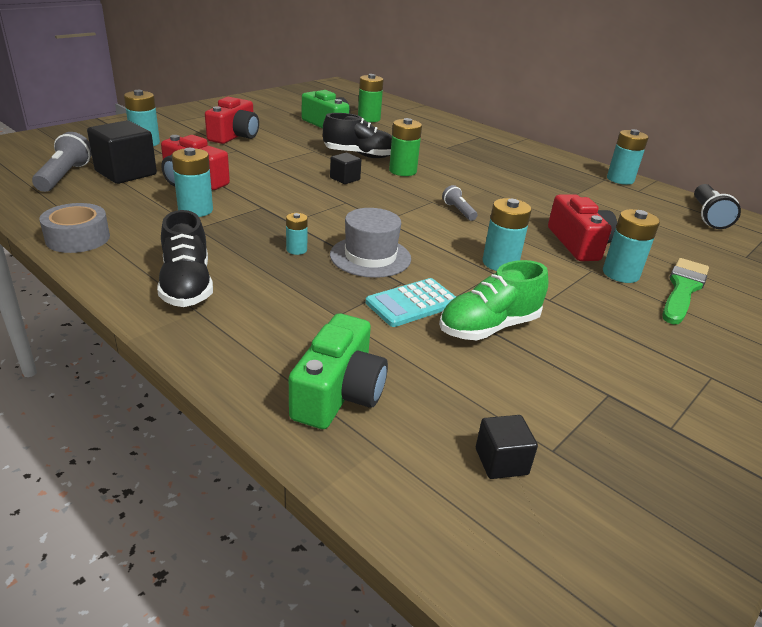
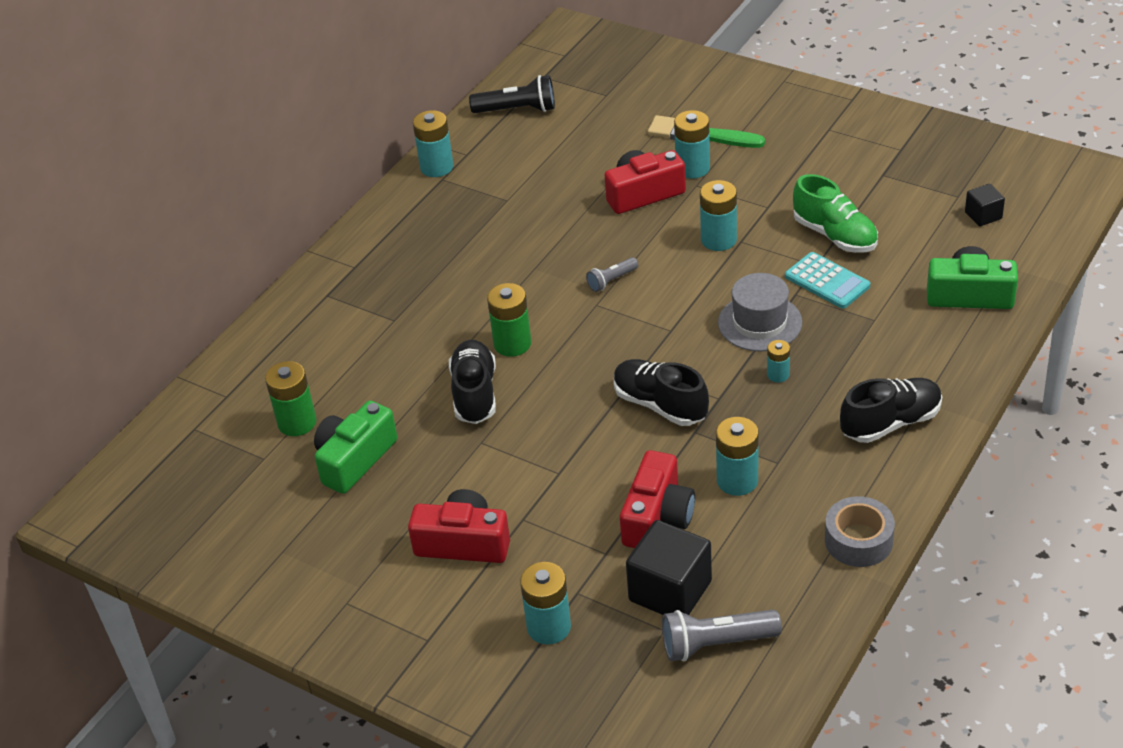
camera: 95 degrees left, 10 degrees up
(301, 201) = (660, 405): none -> black shoe
(345, 179) = (569, 387): black cube -> none

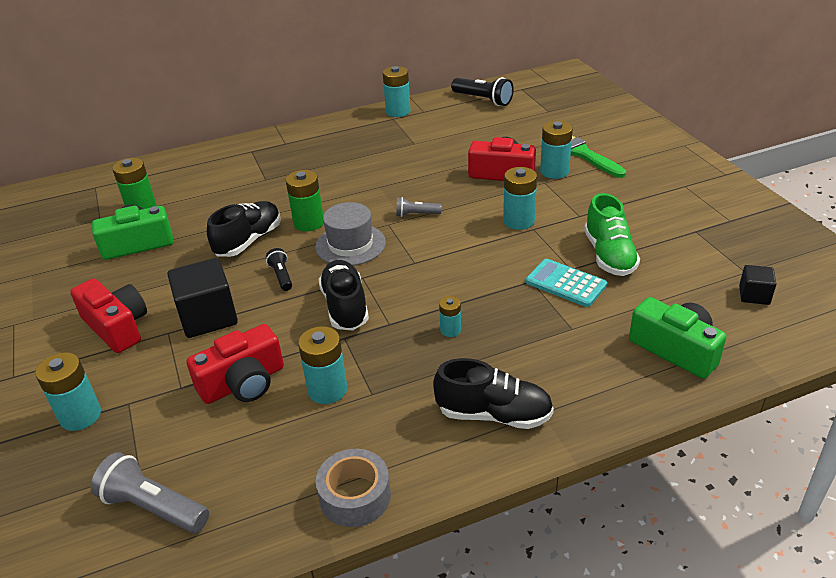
camera: 35 degrees right, 5 degrees down
(559, 410) = (281, 276): none -> black flashlight
(670, 591) = (180, 443): black cube -> black cube (208, 317)
(760, 322) = (481, 287): grey hat -> grey hat (350, 245)
(827, 281) = (566, 283): turquoise calculator -> turquoise calculator turned 135 degrees clockwise

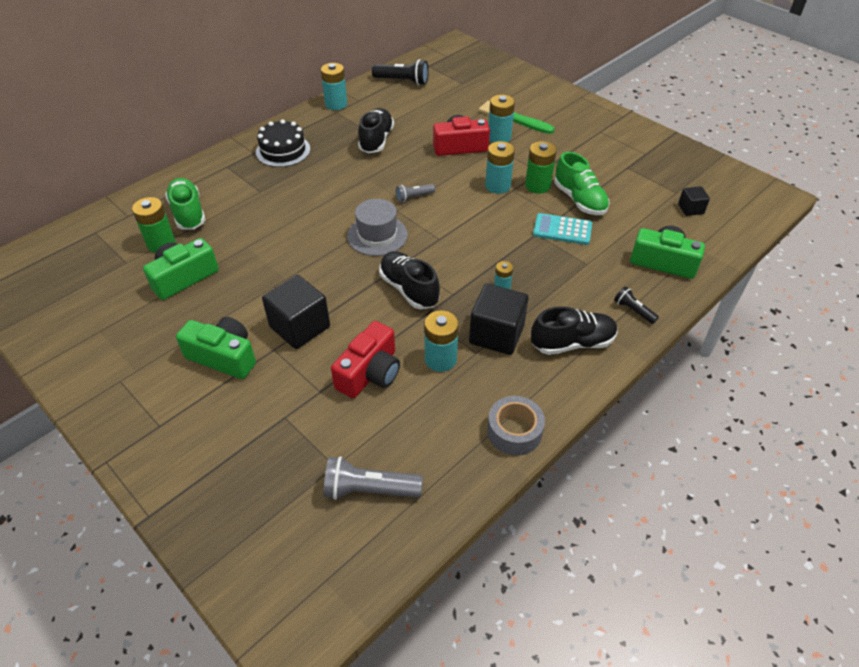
camera: 25 degrees left, 10 degrees up
(80, 416) = (250, 440): turquoise battery -> none
(117, 327) = (224, 357): red camera -> green camera
(185, 187) = (188, 213): none -> green shoe
(248, 241) = (286, 252): black shoe -> black shoe (376, 140)
(281, 276) = (338, 276): black flashlight -> black flashlight (633, 310)
(308, 223) = (328, 224): green battery -> green battery (537, 186)
(314, 146) = (283, 150): none -> black cake
(409, 379) = (496, 334): none -> black cube

